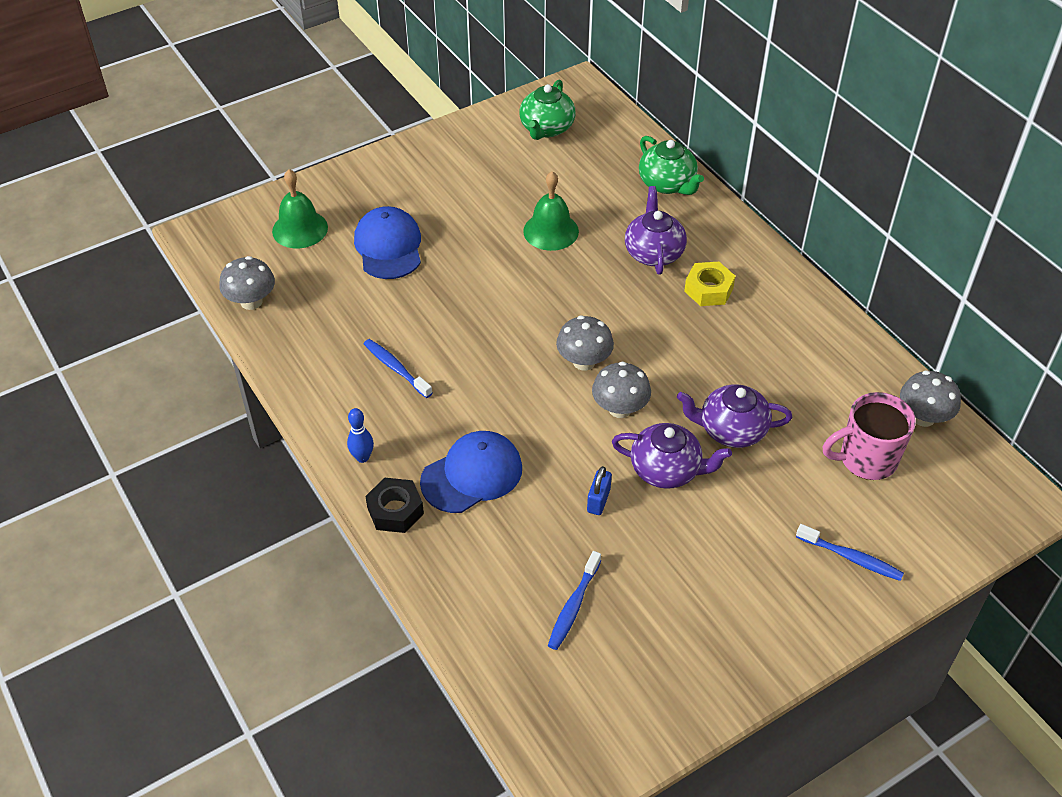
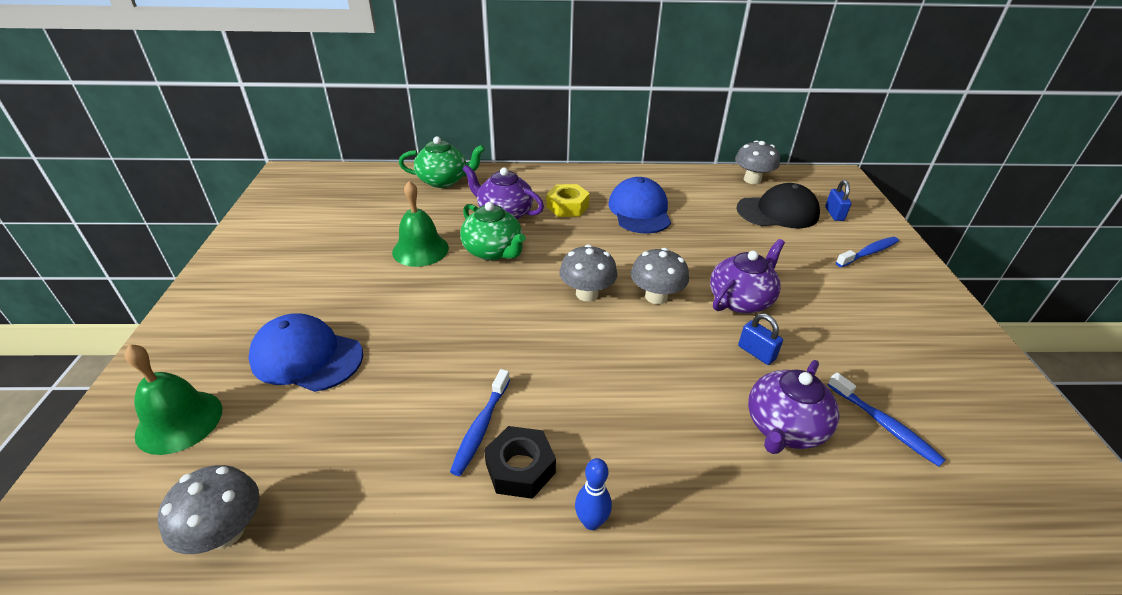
camera: 60 degrees left, 10 degrees down
(395, 510) = (694, 524): black nut -> black nut (520, 468)
(396, 368) = (481, 427): blue toothbrush -> blue toothbrush turned 60 degrees counterclockwise
(472, 475) = (676, 429): blue cap -> blue cap (639, 211)
(546, 128) = (306, 205): green teapot -> green teapot (493, 251)
(731, 430) = (716, 253): purple teapot -> purple teapot (783, 427)
(866, 459) = (777, 212): pink mug -> black cap
(913, 512) = (834, 214): none -> blue padlock

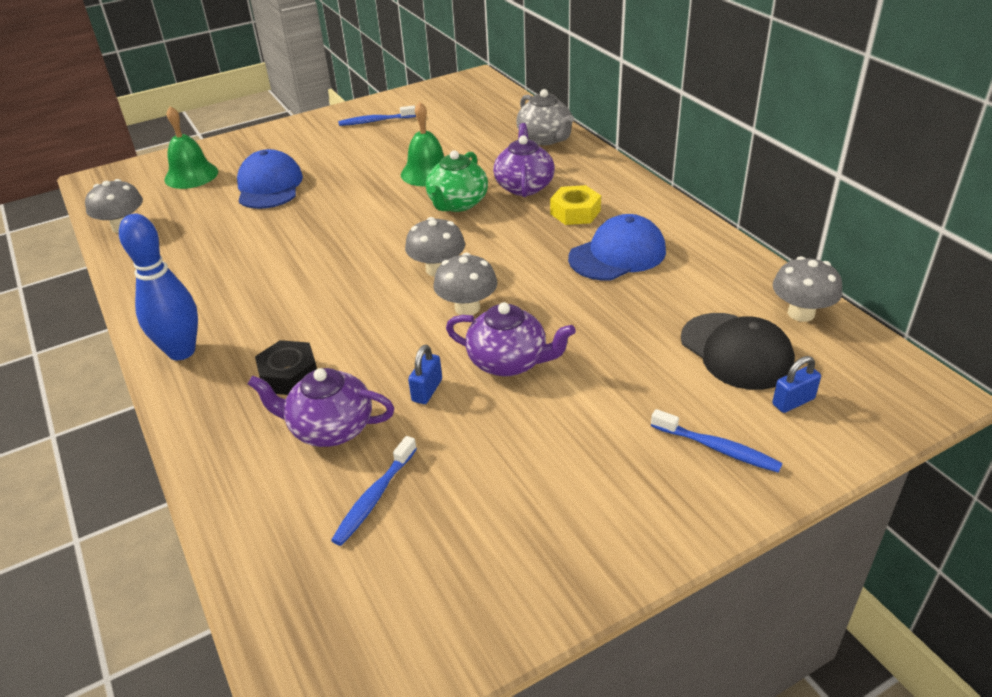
camera: 65 degrees right, 0 degrees up
(443, 181) = (545, 139): green teapot -> grey teapot
(481, 427) = (243, 276): blue toothbrush -> blue toothbrush (375, 121)
(520, 468) = (214, 306): black nut -> black nut (289, 375)
(591, 522) = (181, 351): blue bowling pin -> blue bowling pin, size x1.95

